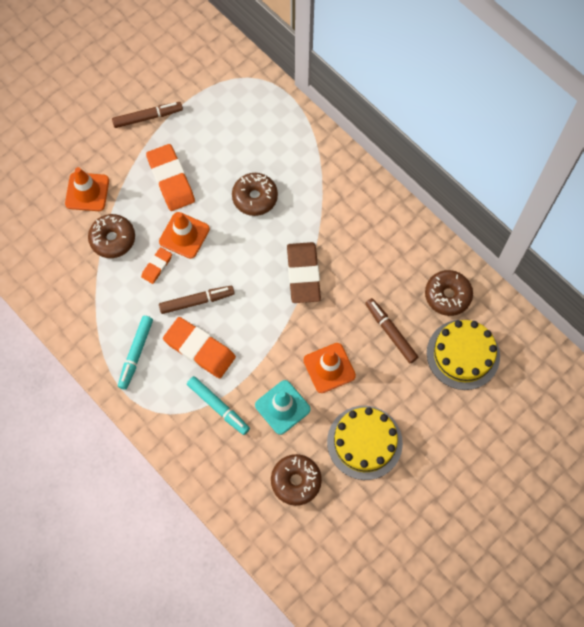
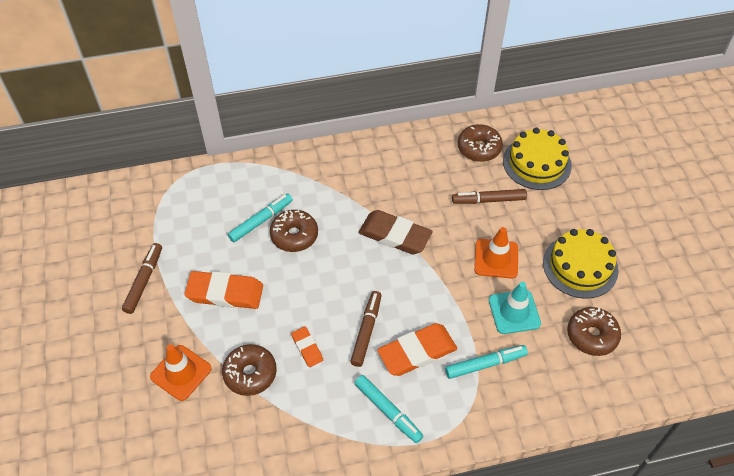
camera: 60 degrees left, 15 degrees down
(184, 235) = (291, 309): orange traffic cone -> none
(254, 164) = (261, 221): none -> turquoise marker

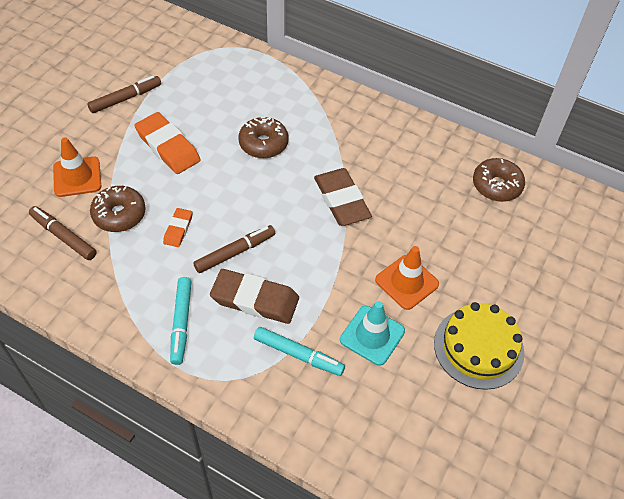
camera: 40 degrees right, 0 degrees up
(261, 221) = (251, 116): turquoise marker -> none
(417, 352) = (255, 299): orange eraser -> brown eraser
(488, 200) = (456, 232): brown marker -> brown marker (63, 236)
(537, 163) = (538, 234): yellow cake -> none
(592, 335) = (420, 411): brown donut -> none

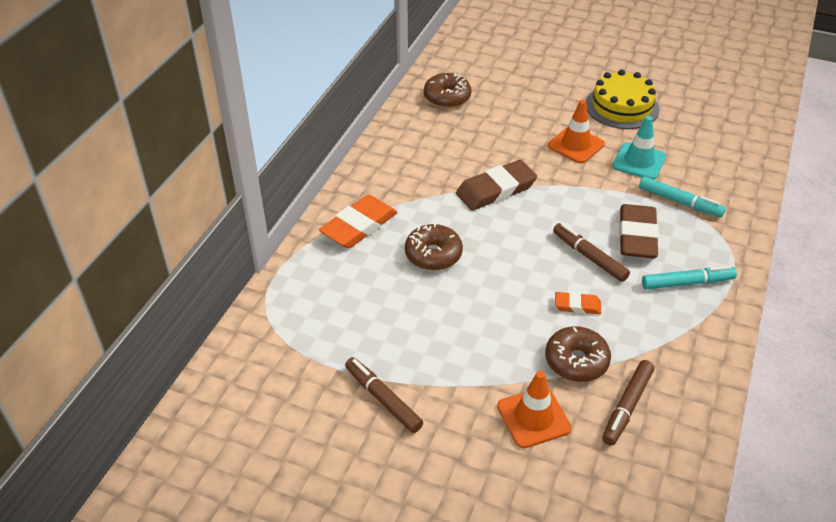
camera: 95 degrees left, 10 degrees down
(168, 147) = (459, 337): orange eraser -> orange eraser (359, 226)
(298, 355) = (679, 202): turquoise marker -> turquoise marker turned 105 degrees clockwise

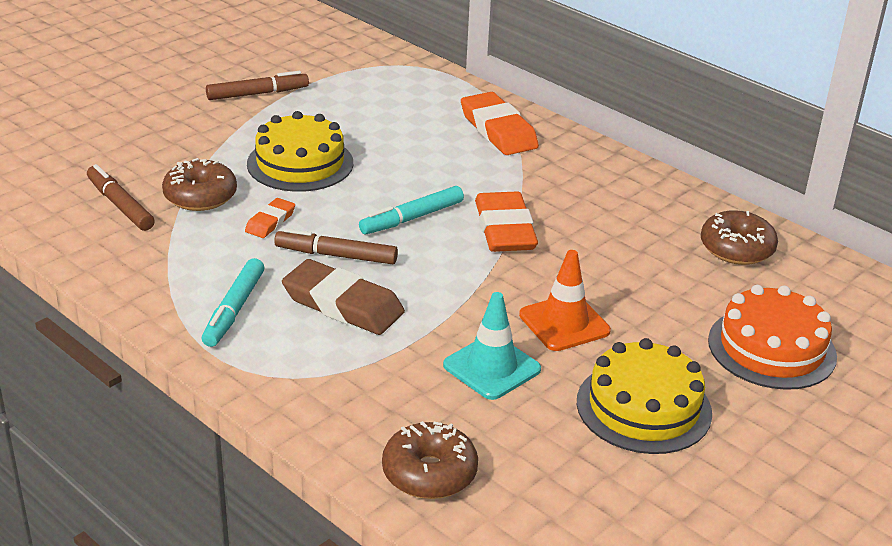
camera: 110 degrees right, 10 degrees down
(433, 254) = (420, 160): brown donut -> brown donut (429, 473)
(485, 321) = (300, 163): none -> yellow cake
(496, 190) = (504, 229): brown eraser -> orange eraser
(533, 417) = (163, 154): orange traffic cone -> none
(536, 76) = (771, 348): none -> orange cake
(589, 257) = (336, 255): brown marker -> brown marker turned 150 degrees counterclockwise
(679, 202) = (379, 368): turquoise marker -> turquoise marker (412, 218)

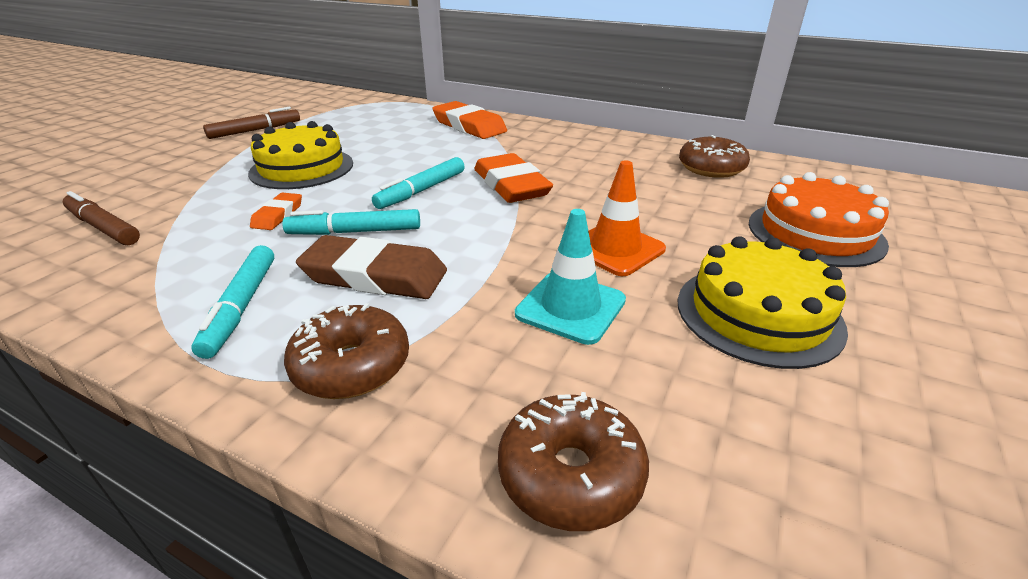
camera: 15 degrees left, 0 degrees up
(200, 196) = (199, 206): brown donut -> brown donut (352, 366)
(336, 255) = (355, 232): brown marker -> turquoise marker

